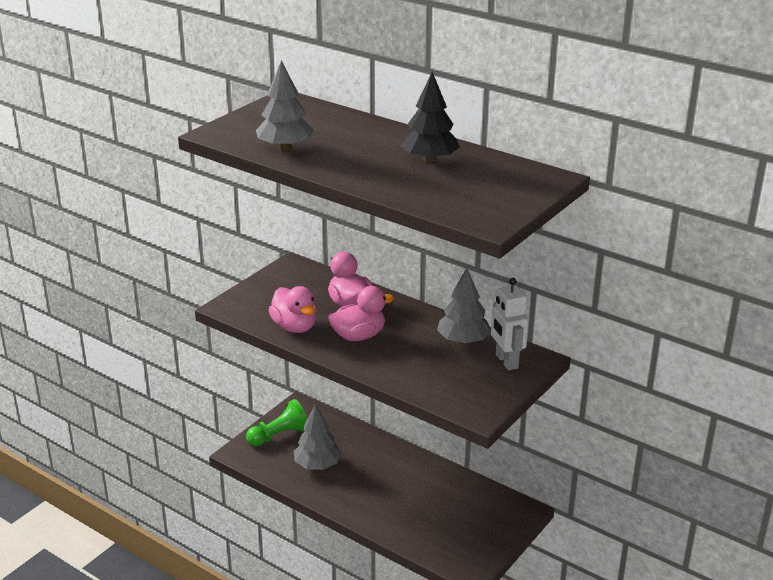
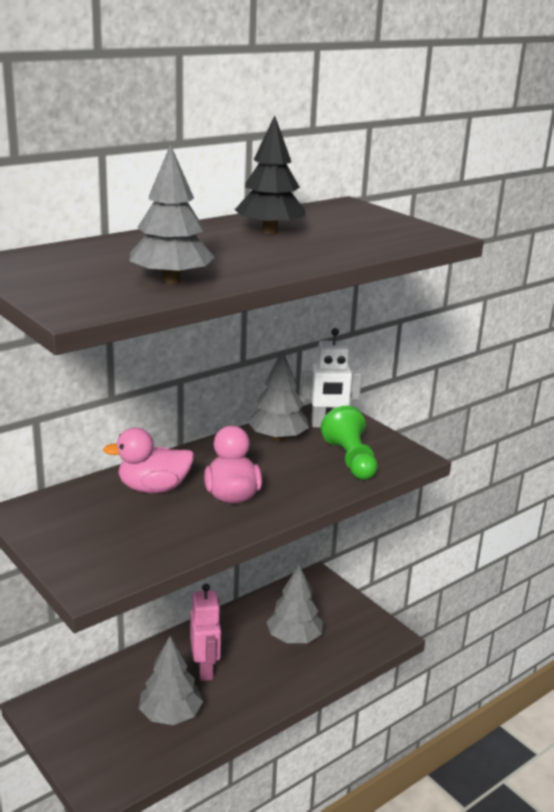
camera: 75 degrees left, 5 degrees down
(279, 435) = (89, 739): green pawn -> green pawn (350, 460)
(295, 327) = (182, 536): pink duck -> none
(371, 470) = (205, 669): none -> pink robot
(434, 510) = (294, 637): none -> grey tree

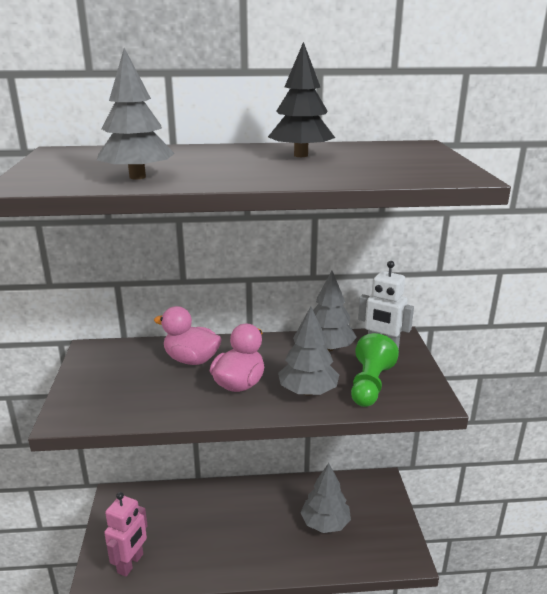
camera: 35 degrees right, 0 degrees up
(170, 714) = (187, 543): grey tree -> grey tree (308, 391)
(205, 669) = (239, 518): pink robot -> pink robot (131, 563)

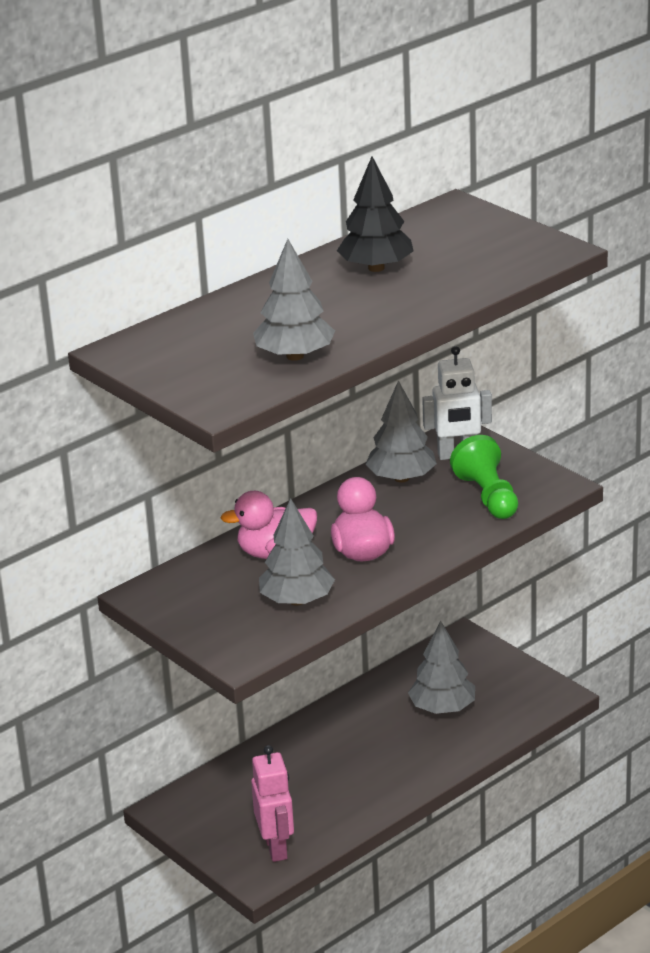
camera: 35 degrees left, 5 degrees up
(308, 391) = (438, 529): grey tree -> grey tree (297, 600)

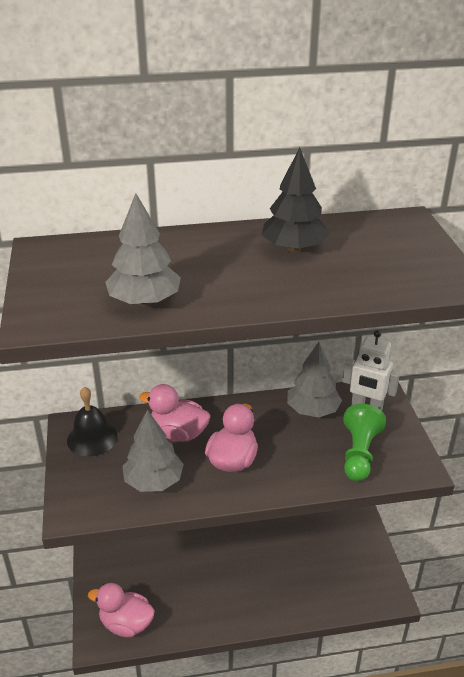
camera: 30 degrees right, 5 degrees up
(181, 594) = (92, 438): none -> black bell
(276, 848) = (126, 624): pink robot -> pink duck
(442, 708) = (309, 567): grey tree -> none

